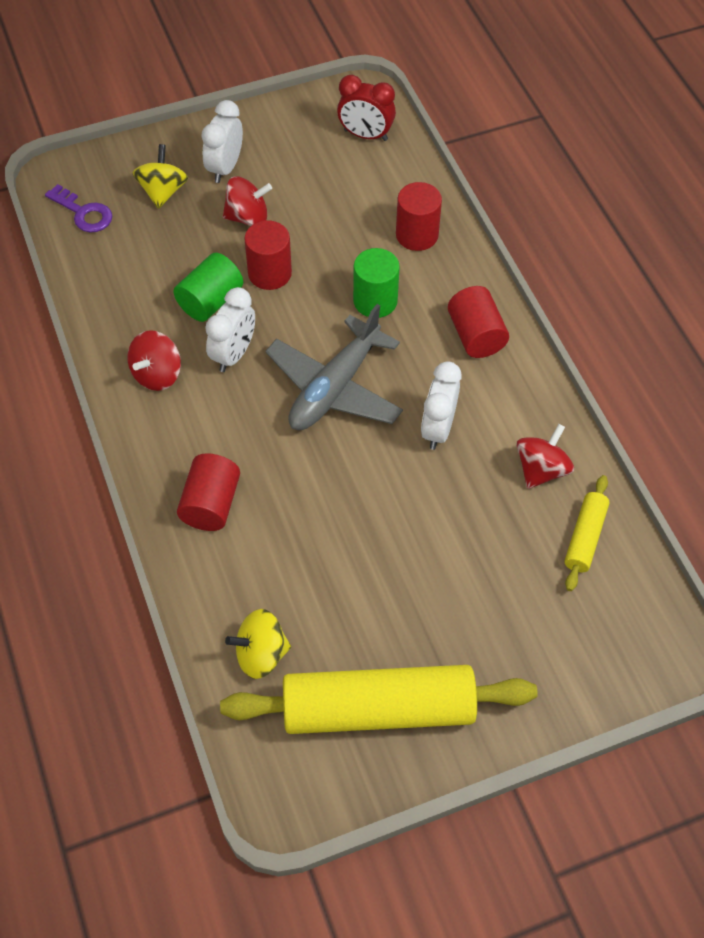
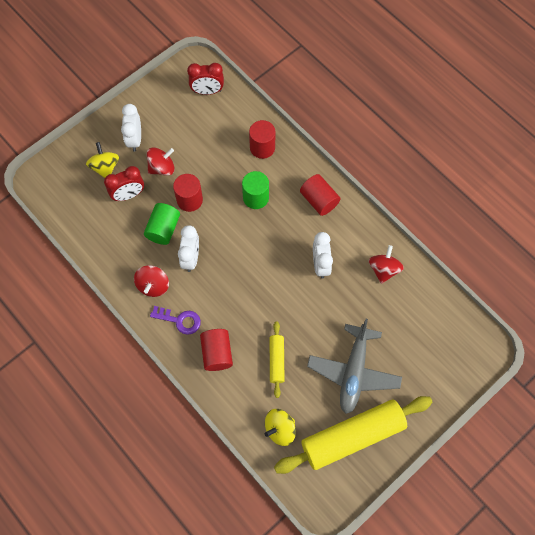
camera: 20 degrees left, 10 degrees up
(83, 213) = (64, 197): purple key -> purple key (180, 320)
(180, 238) = (128, 195): none -> red clock
(334, 387) = (255, 259): grey plane -> grey plane (353, 372)
(585, 537) = (420, 301): yellow rolling pin -> yellow rolling pin (276, 360)

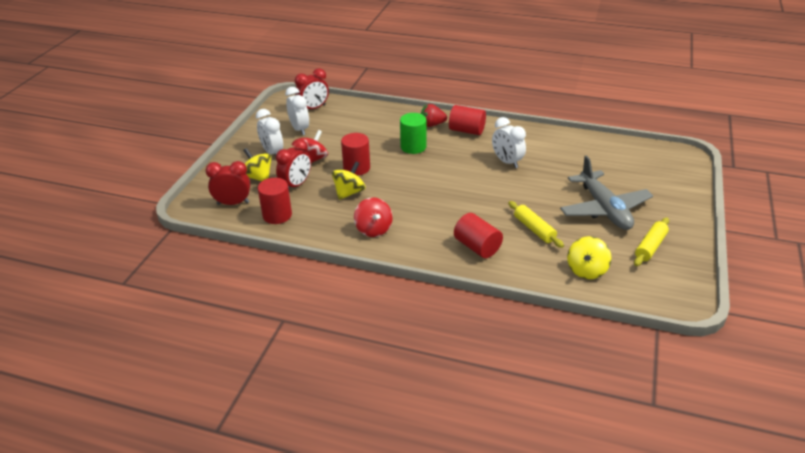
camera: 30 degrees left, 30 degrees down
(68, 191) = (233, 203): none -> red clock
(163, 229) = (349, 192): green cylinder -> yellow spinning top
(180, 320) = (421, 241): purple key -> none
(191, 258) = (392, 200): white clock -> white clock (299, 129)
(262, 147) = (390, 120): red cylinder -> red cylinder (277, 215)
(294, 174) = (432, 125): none -> red strawberry
(352, 436) = (650, 247): yellow rolling pin -> yellow rolling pin, size x0.47
(383, 269) = (558, 146): red spinning top -> none

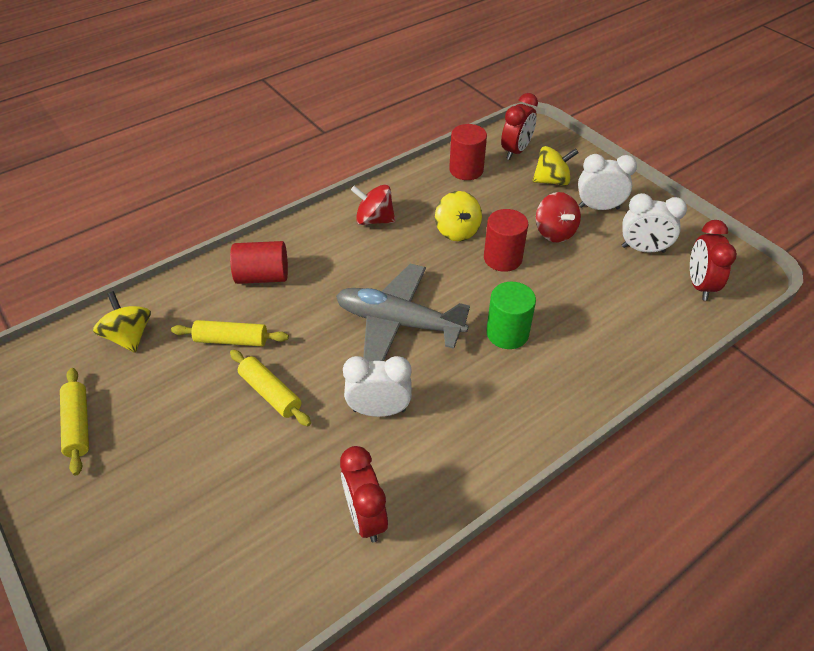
camera: 125 degrees right, 10 degrees up
(296, 185) = (510, 200): red clock -> red clock (365, 517)
(432, 125) = (553, 388): red strawberry -> none
(466, 130) = (502, 419): red cylinder -> none
(543, 197) = (270, 393): none -> yellow rolling pin
(604, 209) = (180, 438): grey plane -> grey plane (398, 323)

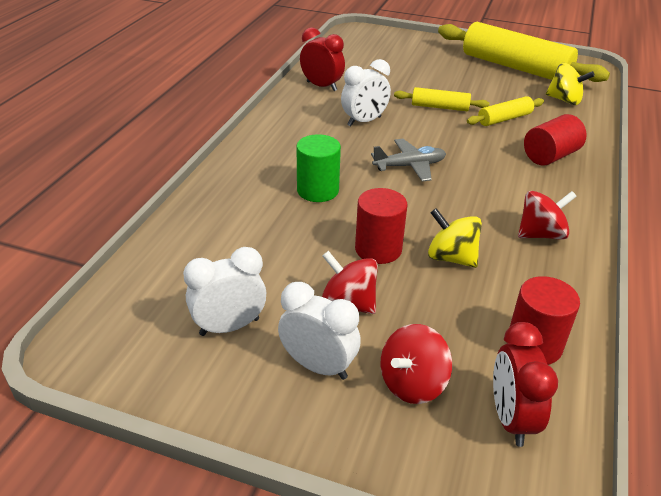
camera: 145 degrees right, 10 degrees down
(78, 425) = (515, 67): yellow rolling pin -> yellow rolling pin, size x2.13
(398, 323) = (409, 166): grey plane -> grey plane, size x0.60
(552, 181) = (412, 383): yellow spinning top -> red spinning top
(598, 207) = (318, 366): white clock -> white clock turned 120 degrees counterclockwise
(699, 285) = (144, 308): red clock -> none

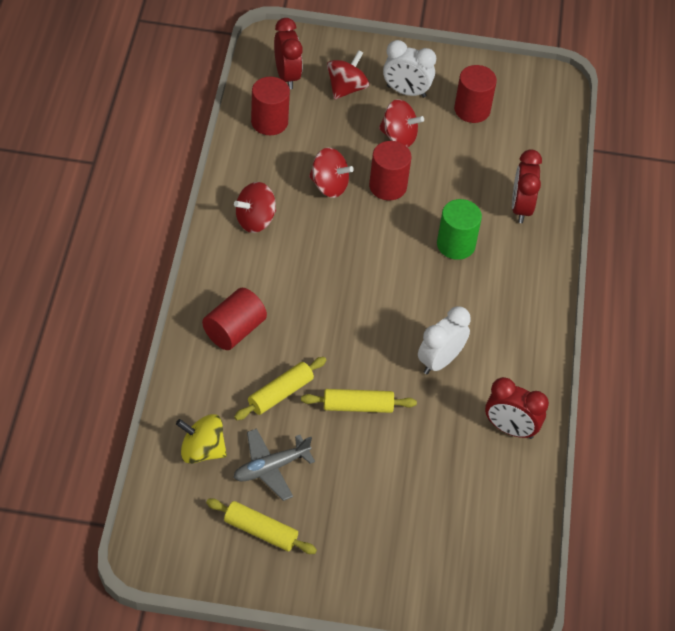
camera: 165 degrees right, 15 degrees up
(229, 212) = (521, 208): none -> red clock
(229, 327) = (472, 110): white clock -> red cylinder
(409, 166) = (378, 291): grey plane -> grey plane (271, 468)
(451, 258) = (329, 185): yellow spinning top -> red spinning top
(515, 67) = (260, 531): yellow rolling pin -> yellow rolling pin, size x0.47

